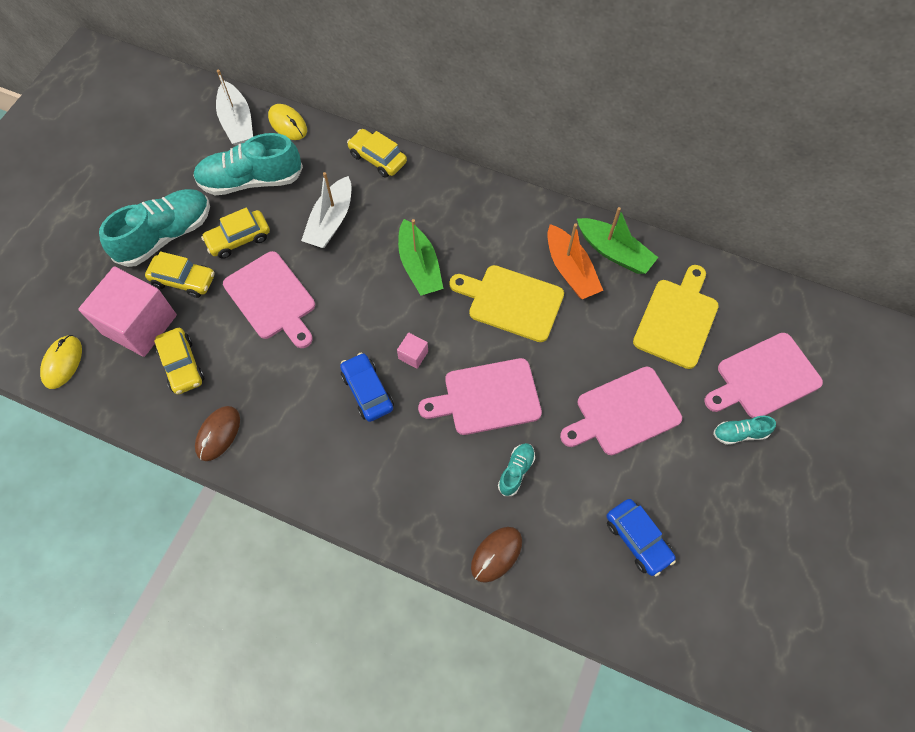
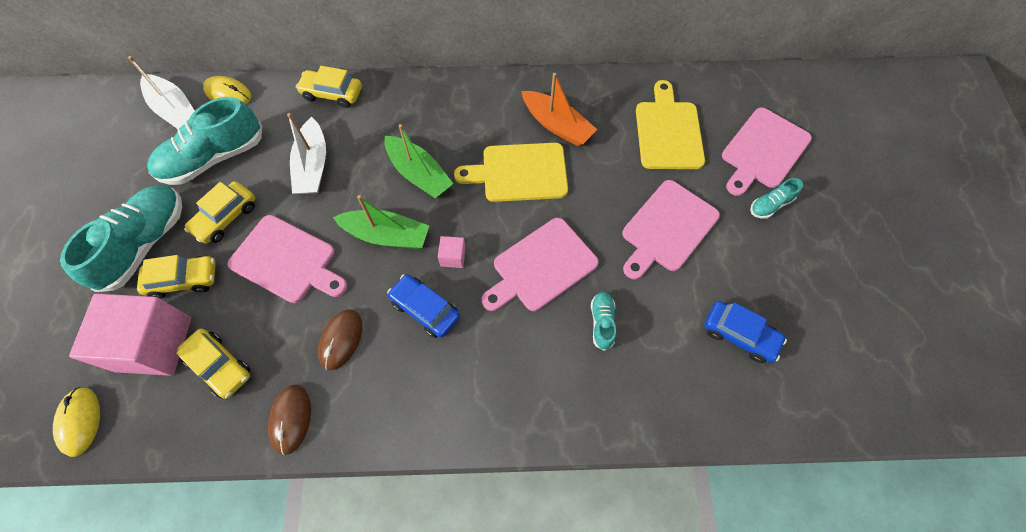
camera: 25 degrees left, 0 degrees up
(496, 554) = (624, 409): brown mouse -> brown mouse (341, 339)
(614, 252) = (586, 96): green boat -> green boat (387, 235)

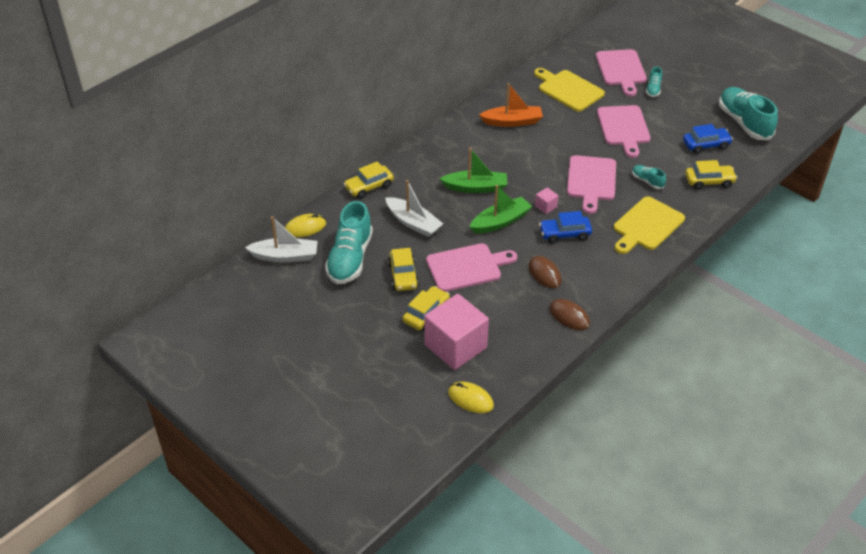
camera: 45 degrees left, 20 degrees down
(145, 244) = (377, 318): turquoise shoe -> turquoise shoe (744, 123)
(220, 366) = (503, 327): yellow car -> yellow car (709, 181)
(519, 173) = (524, 153): yellow cutting board -> yellow cutting board (646, 225)

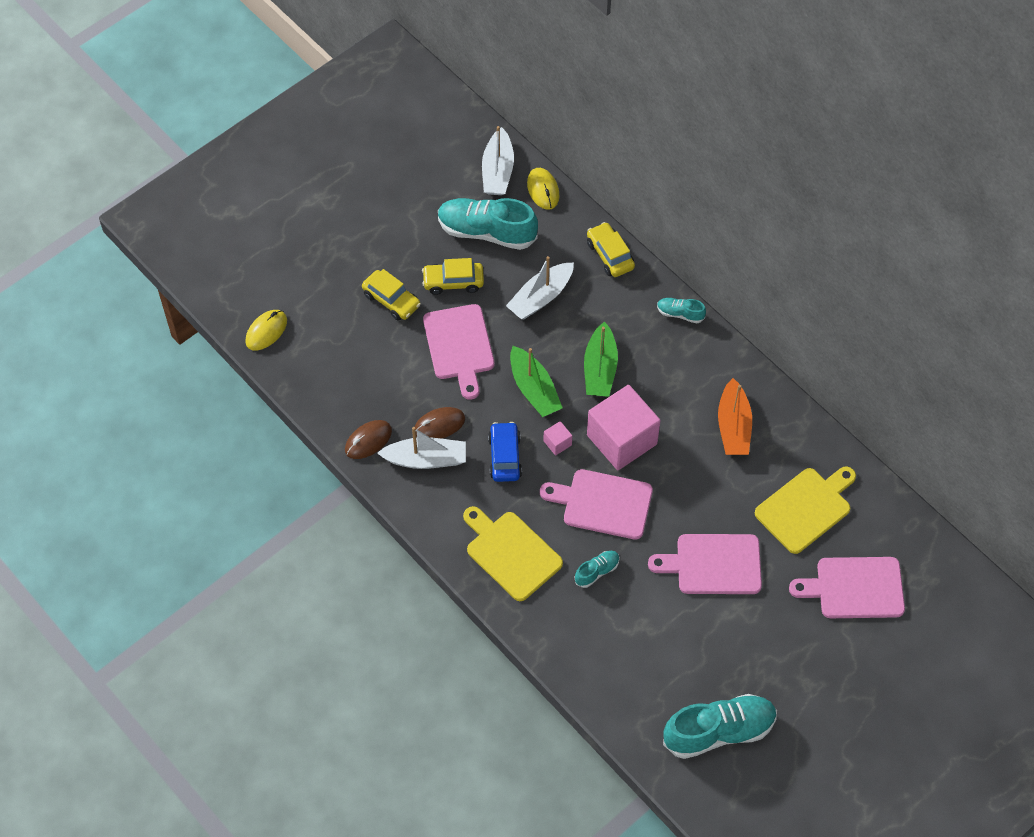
camera: 95 degrees right, 15 degrees up
(455, 346) = (340, 324): pink cube -> pink cube (622, 439)
(578, 279) = (426, 459): none -> white boat
(653, 89) = (804, 623): turquoise shoe -> turquoise shoe (680, 314)
(706, 145) = (669, 665): blue car -> none
(709, 181) = (591, 650): yellow car -> none

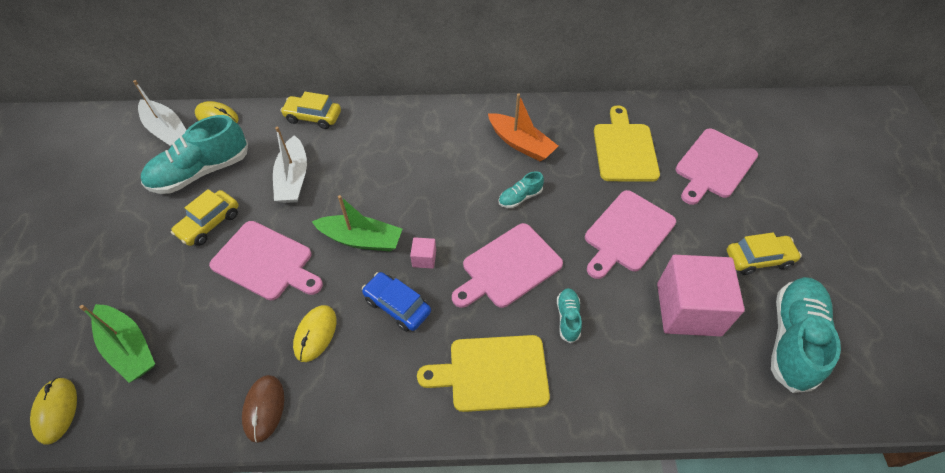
camera: 50 degrees left, 5 degrees down
(391, 300) = (166, 279): yellow car -> yellow car (758, 259)
(426, 459) = (335, 372): white boat -> none
(439, 425) = (315, 334): brown mouse -> yellow mouse
(600, 369) = (392, 186): green boat -> green boat (129, 348)
(622, 439) = (465, 214): pink cube -> pink cube (688, 309)
(680, 314) = (403, 112): turquoise shoe -> turquoise shoe (520, 197)

